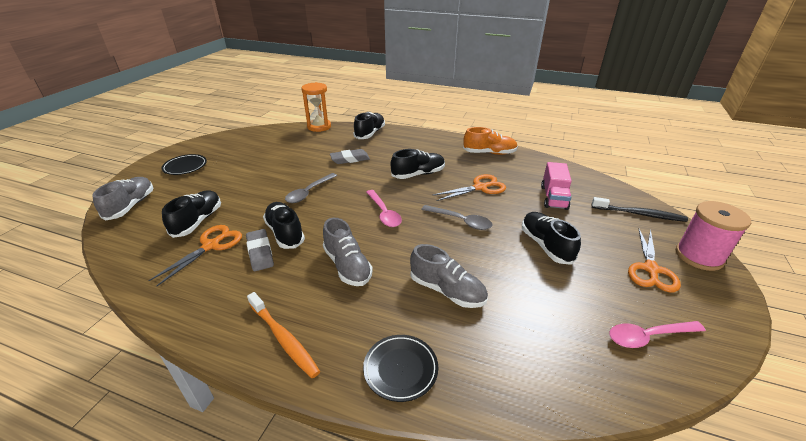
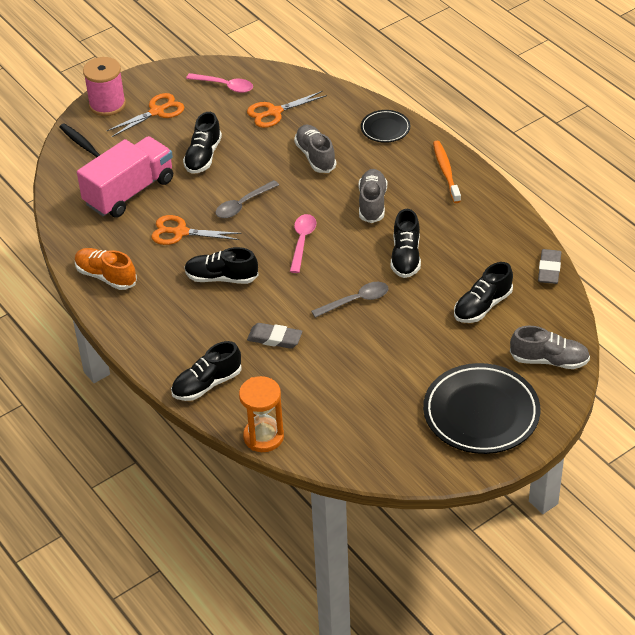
camera: 145 degrees left, 10 degrees up
(131, 206) = (549, 360): grey shoe -> grey shoe turned 120 degrees counterclockwise
(185, 167) = (481, 413): black plate -> black plate, size x1.97
(211, 245) = (476, 270): orange scissors -> orange scissors (274, 112)
(260, 252) = (436, 245): grey eraser -> grey eraser (549, 269)
(460, 221) = (243, 204): grey spoon -> grey spoon turned 105 degrees counterclockwise
(553, 197) = (129, 192): pink truck -> pink truck, size x1.68

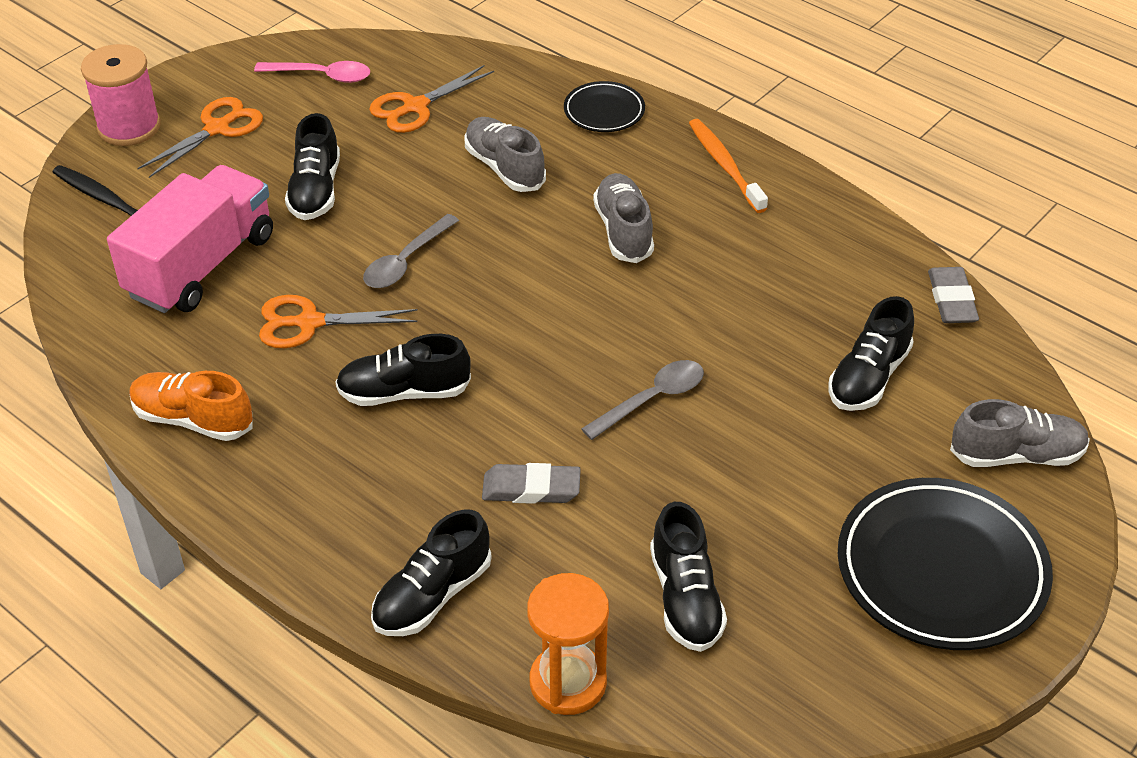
camera: 15 degrees left, 0 degrees up
(302, 241) = (526, 310): pink spoon -> none
(405, 257) = (710, 312): black shoe -> black shoe (685, 598)

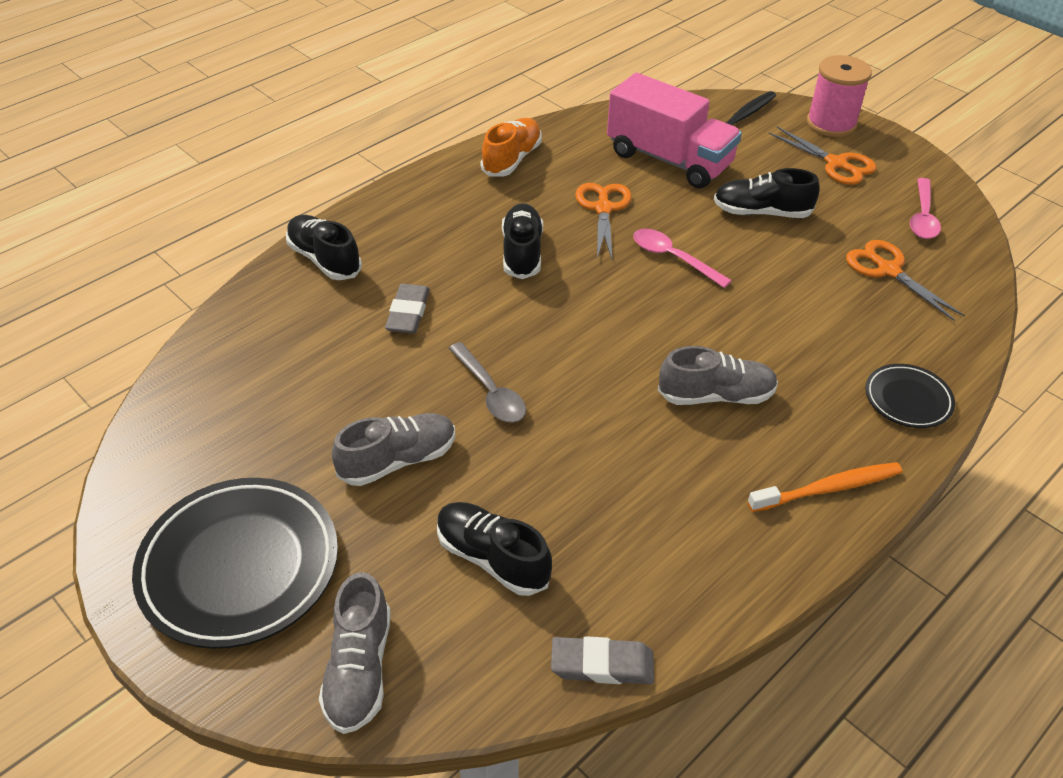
camera: 95 degrees right, 0 degrees up
(406, 261) = (673, 258): grey spoon -> pink spoon
(504, 168) = (804, 322): grey shoe -> grey shoe (398, 460)
(568, 682) = (225, 319): orange hourglass -> none
(685, 598) = (274, 388): black shoe -> none

